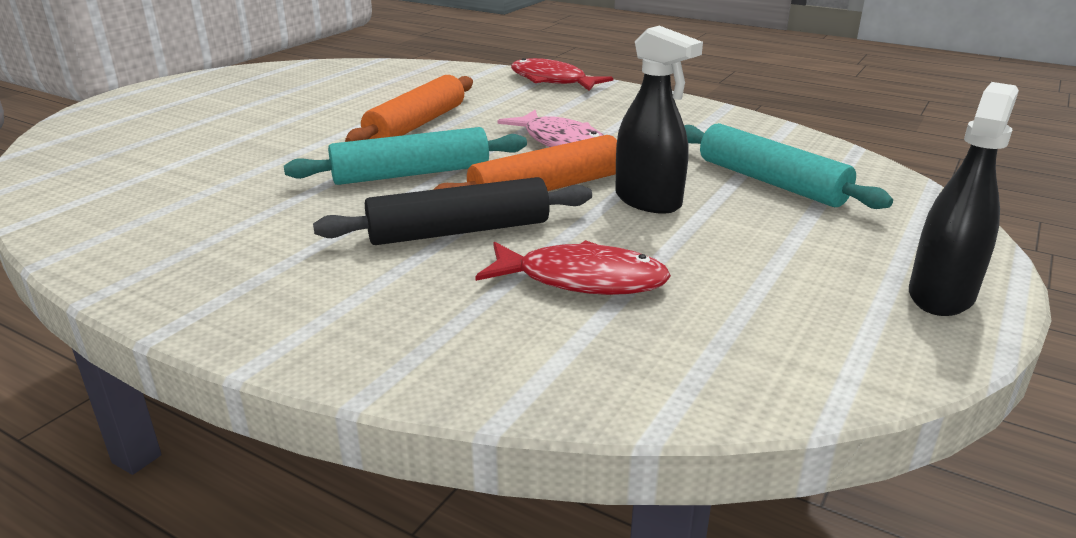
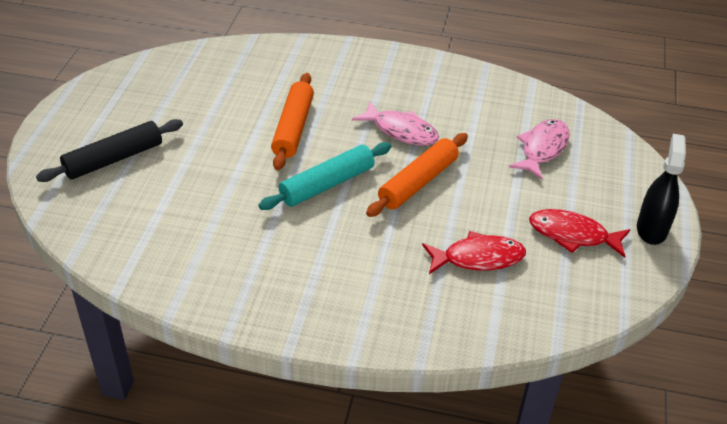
camera: 20 degrees left, 15 degrees up
(459, 231) = (391, 233): black rolling pin -> black rolling pin (114, 159)
(552, 81) = (353, 52): red fish -> red fish (573, 235)
(648, 201) = (481, 182): black spray bottle -> none
(771, 182) = (542, 149): turquoise rolling pin -> pink fish

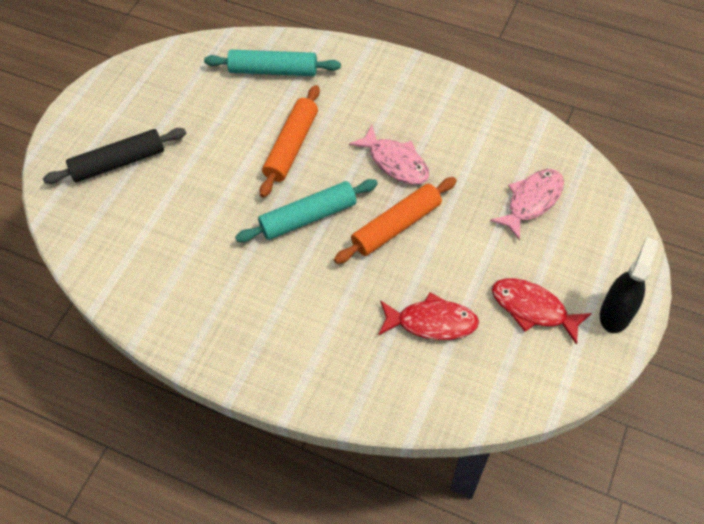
camera: 15 degrees right, 15 degrees up
(257, 69) = (273, 70): none -> turquoise rolling pin

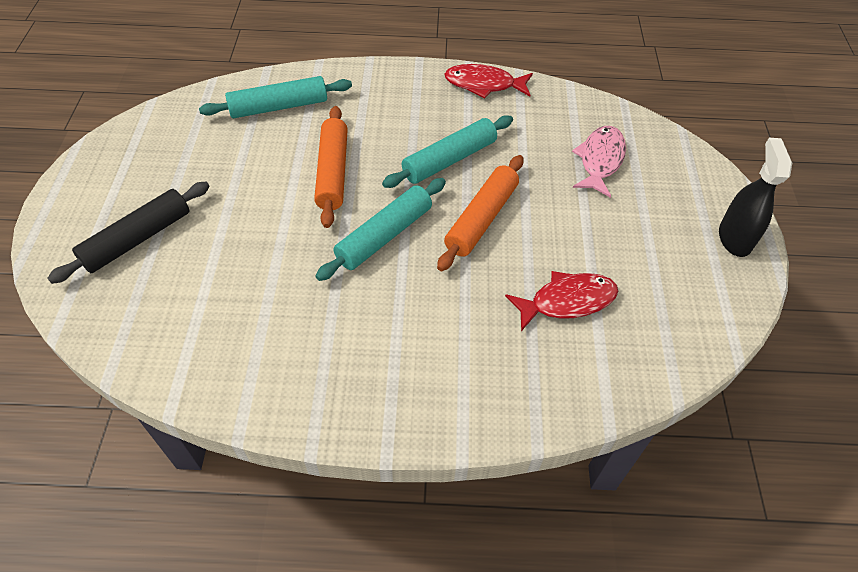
camera: 25 degrees left, 5 degrees down
(395, 162) = (449, 160): pink fish -> turquoise rolling pin
(533, 309) = (657, 257): red fish -> red fish (484, 84)

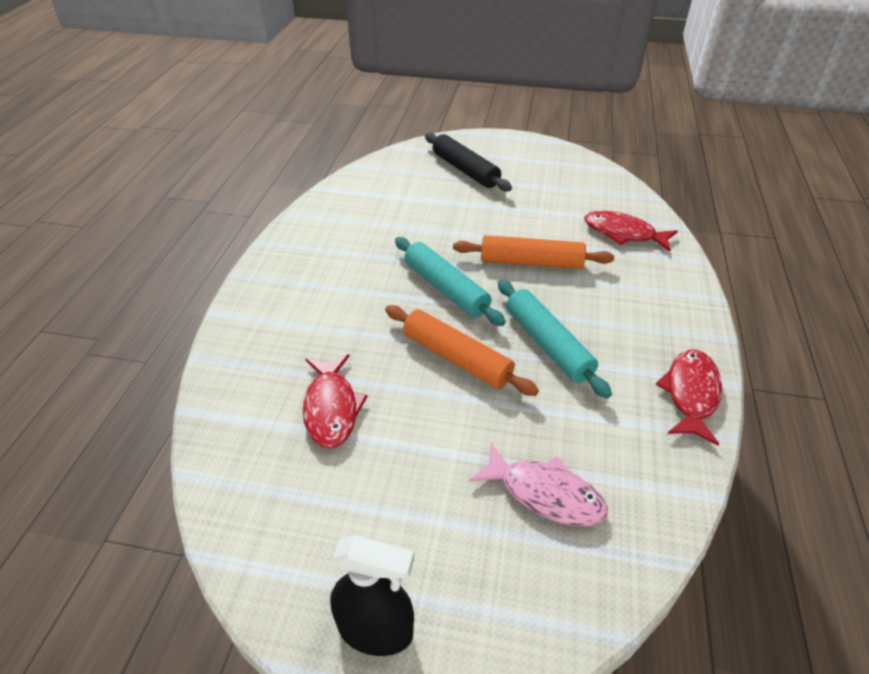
camera: 100 degrees right, 10 degrees down
(278, 107) = (623, 233): turquoise rolling pin -> red fish

